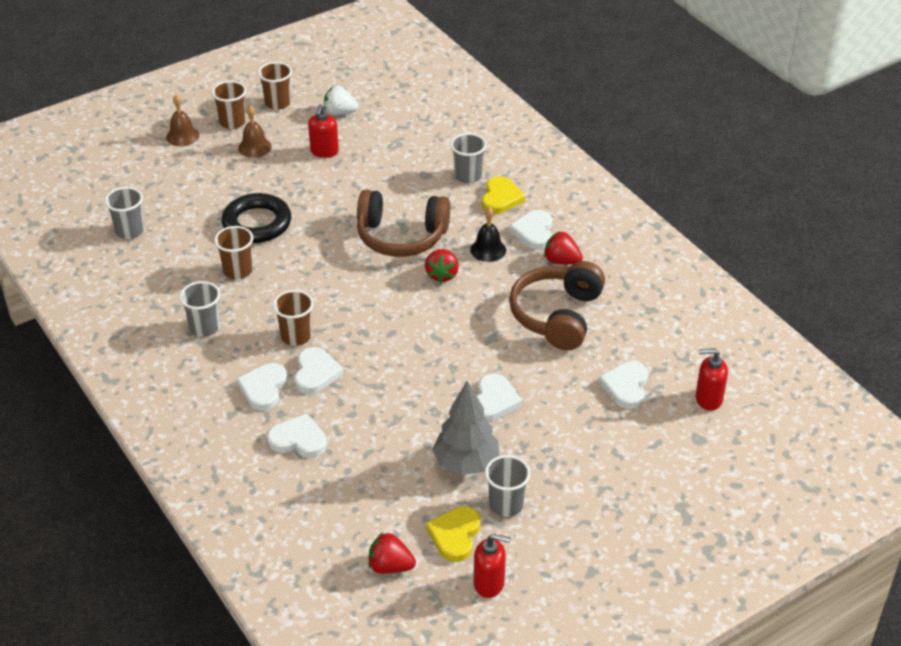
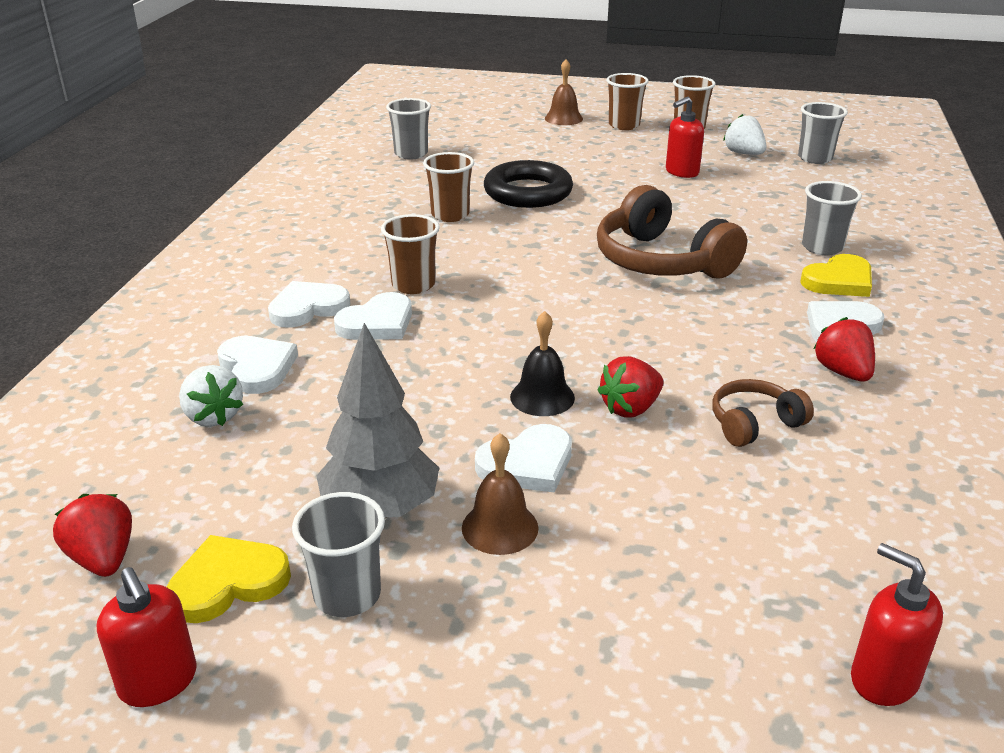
camera: 45 degrees right, 10 degrees down
(205, 327) = (347, 238): grey cup -> grey cup (815, 158)
(254, 147) = (617, 146): brown bell -> brown bell (500, 527)
(323, 478) = (213, 416): none -> white strawberry
(442, 275) = (657, 312): red strawberry -> red strawberry (630, 408)
(488, 250) = (752, 317): black bell -> black bell (542, 397)
(557, 316) = (754, 424): brown headphones -> brown headphones, size x0.52
(626, 387) = (747, 566): white heart -> none

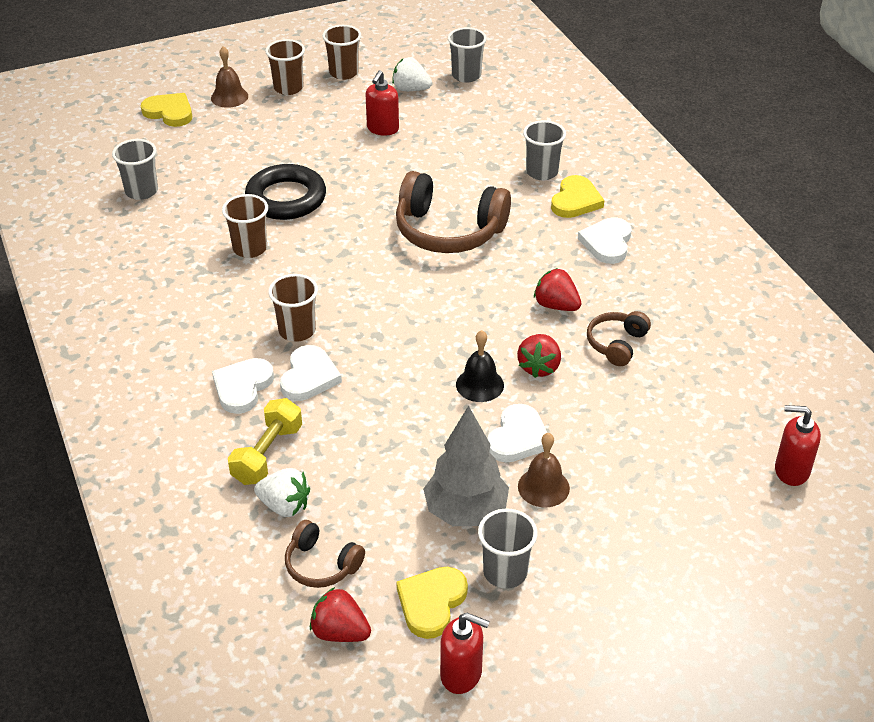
camera: 35 degrees left, 10 degrees up
(174, 484) = (321, 565): none -> brown headphones
(257, 367) = (267, 454): white heart -> yellow dumbbell
(500, 115) = (169, 112): none -> yellow heart
(843, 372) = (634, 280): red strawberry -> red strawberry (556, 305)

